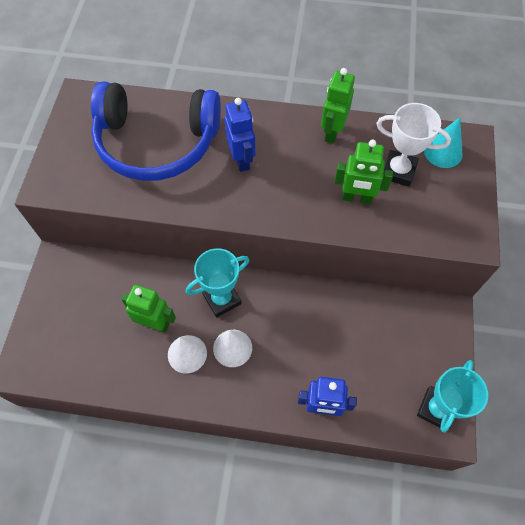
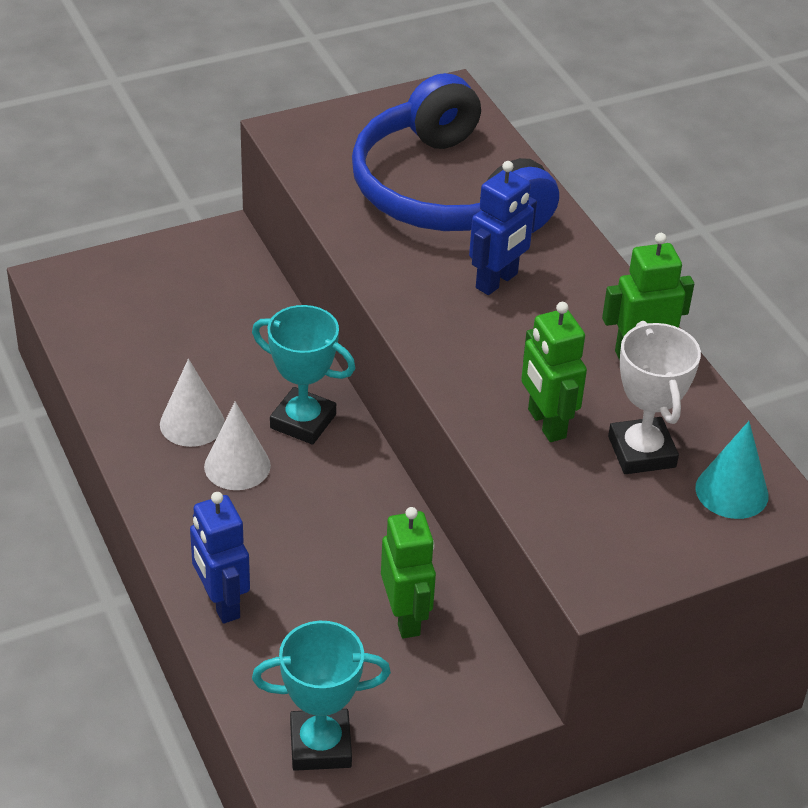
camera: 55 degrees right, 20 degrees down
(155, 323) = (211, 371): green robot -> green robot (405, 617)

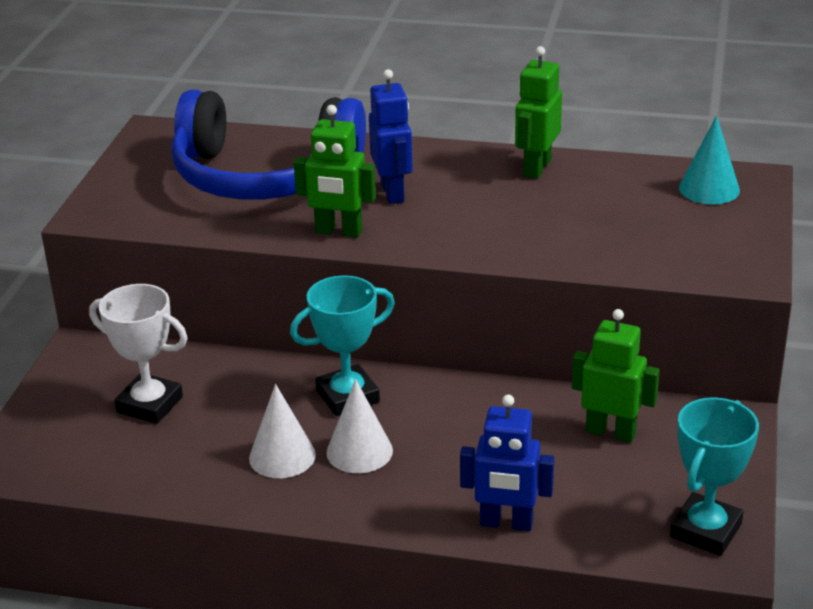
camera: 50 degrees left, 10 degrees down
(546, 424) = (568, 232): green robot -> green robot (338, 232)
(641, 452) = (636, 206): white trophy -> white trophy (149, 404)

